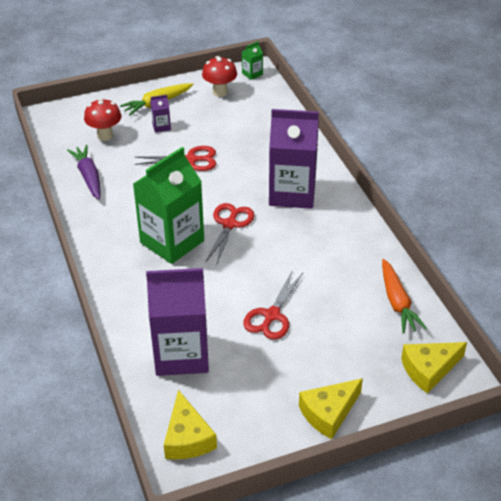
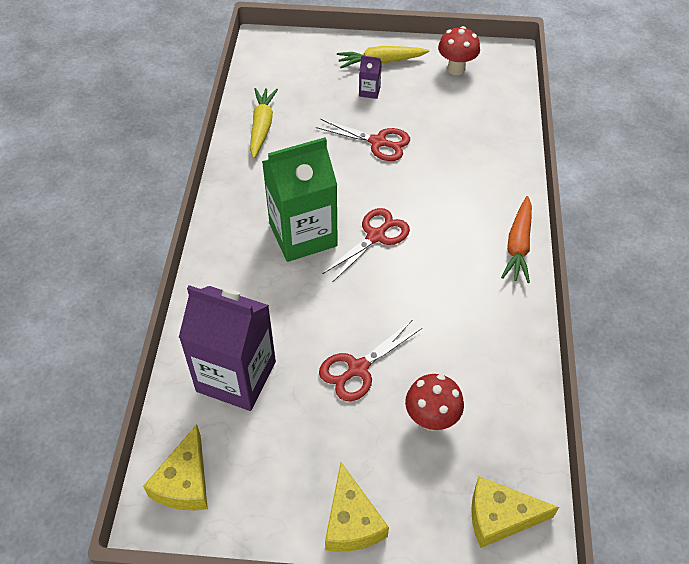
camera: 25 degrees right, 10 degrees up
(89, 177) = (262, 127): purple carrot -> yellow carrot
(105, 135) = (305, 83): red mushroom -> red mushroom (431, 419)
(252, 74) = (504, 57): green carton -> none
(292, 193) = (467, 222): purple carton -> none
(329, 413) = (351, 521): yellow cheese -> yellow cheese turned 90 degrees counterclockwise
(397, 302) = (511, 410): orange carrot -> orange carrot (518, 245)

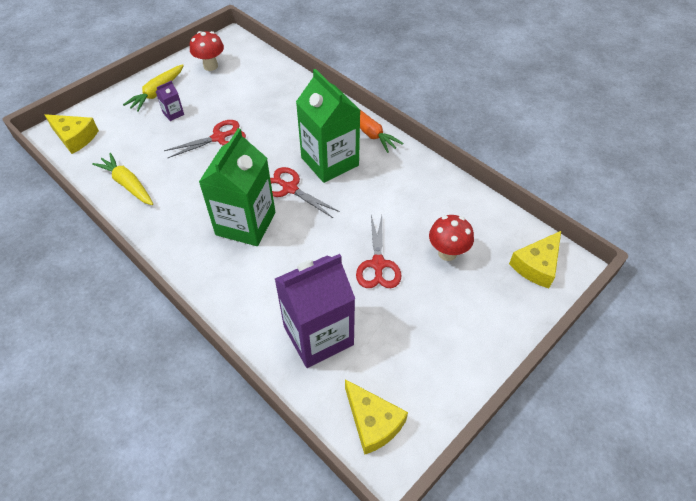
camera: 50 degrees left, 0 degrees up
(351, 521) = (482, 341): yellow cheese -> yellow cheese (75, 137)
(375, 236) = (290, 188): red scissors -> red scissors turned 45 degrees counterclockwise
(442, 242) = (330, 161): none -> green carton

